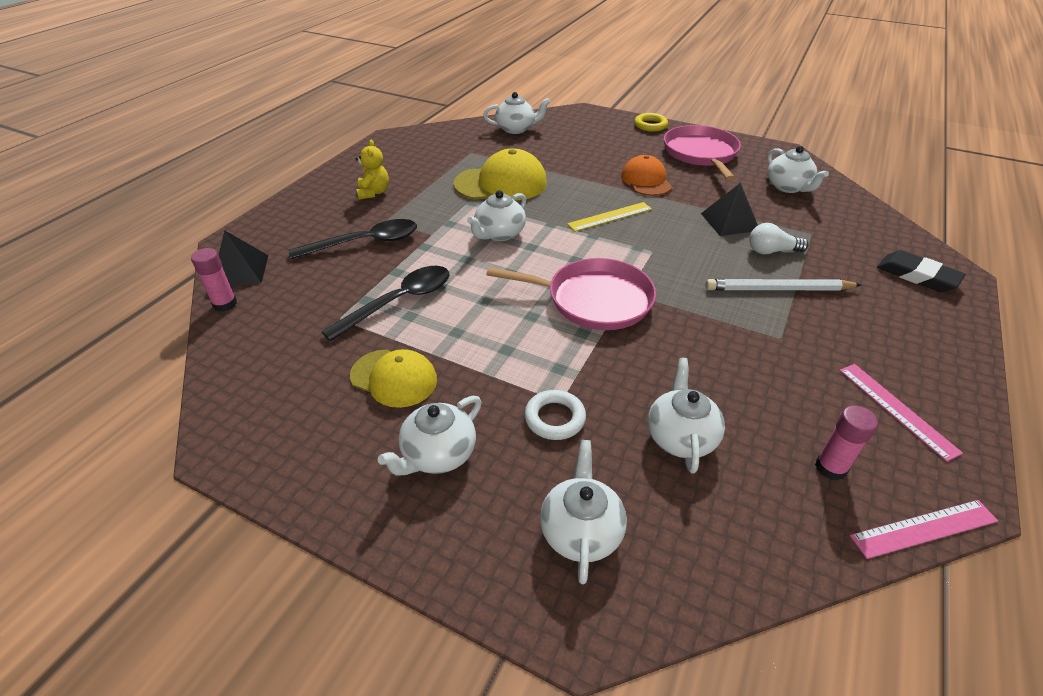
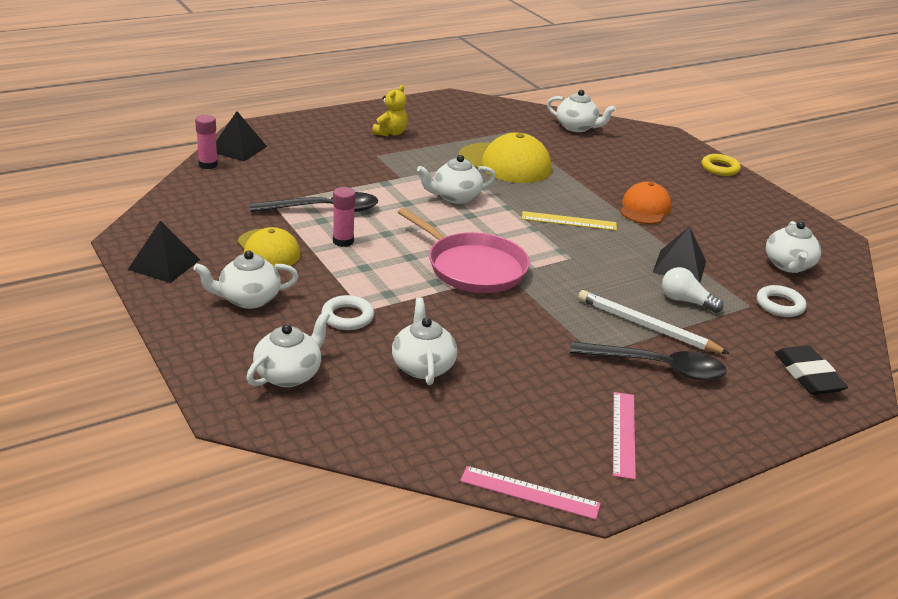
camera: 30 degrees right, 10 degrees down
(299, 461) = (164, 264): none -> black pyramid
(365, 243) = (344, 164): black spoon -> black spoon (658, 367)
(680, 437) = (422, 366): white teapot -> white teapot turned 45 degrees counterclockwise
(701, 154) = (737, 208): pink pan -> none
(826, 223) = (780, 305): none -> white ring
(830, 468) = (510, 433): pink glue stick -> pink glue stick (343, 241)

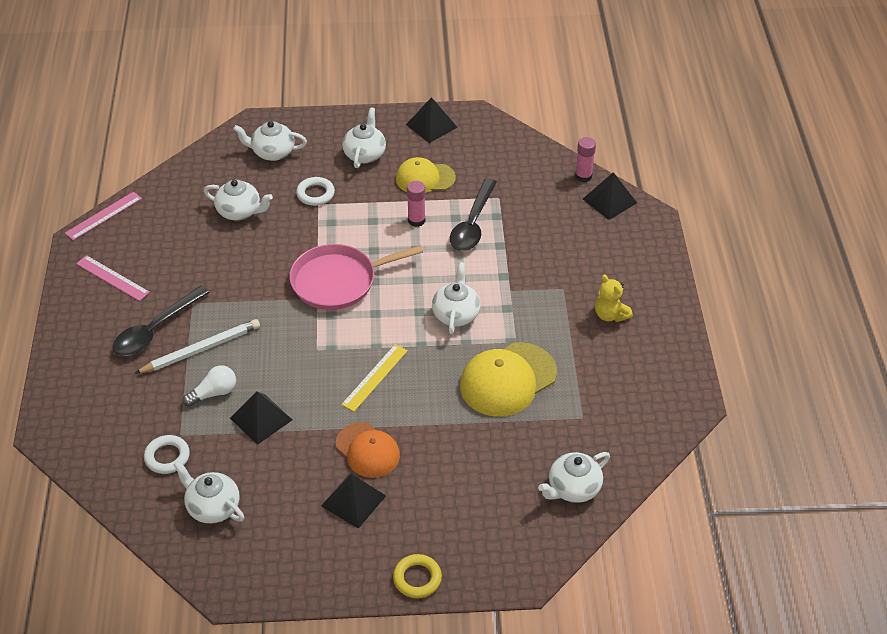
camera: 120 degrees right, 15 degrees up
(289, 374) = (272, 152): white teapot -> white teapot turned 120 degrees clockwise
(696, 204) = (353, 500): none -> black pyramid
(808, 375) = (84, 414): black eraser -> none

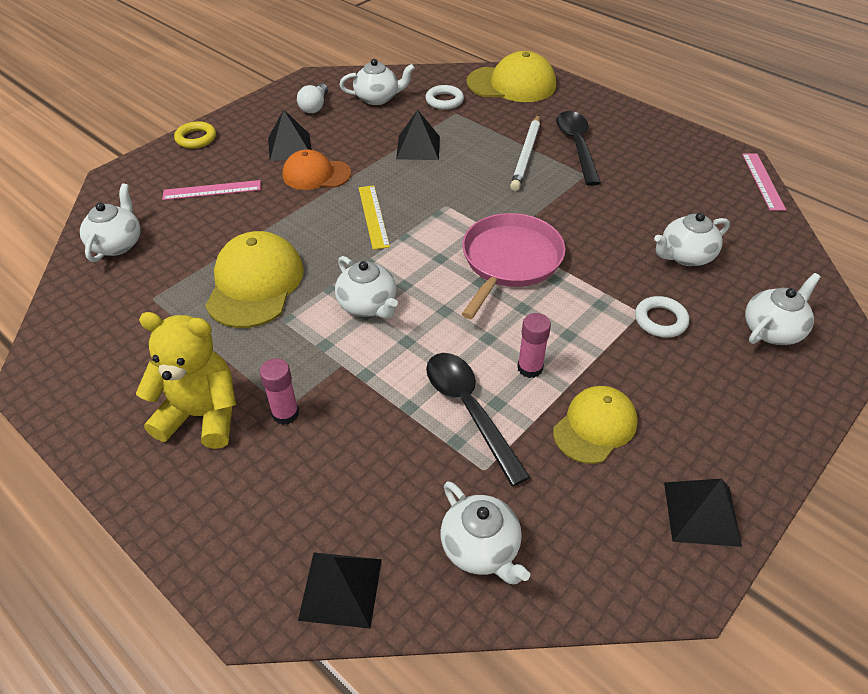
camera: 135 degrees right, 0 degrees up
(87, 432) = (512, 84): none -> yellow cap
(112, 278) = (666, 152): pink ruler -> pink ruler (212, 190)
(214, 393) = (473, 140): white light bulb -> white light bulb (314, 107)
(365, 154) = (697, 403): white teapot -> white teapot (481, 548)
(583, 176) = (418, 604): pink glue stick -> pink glue stick (285, 414)
(610, 315) = (202, 415): yellow teddy bear -> yellow teddy bear, size x1.71

